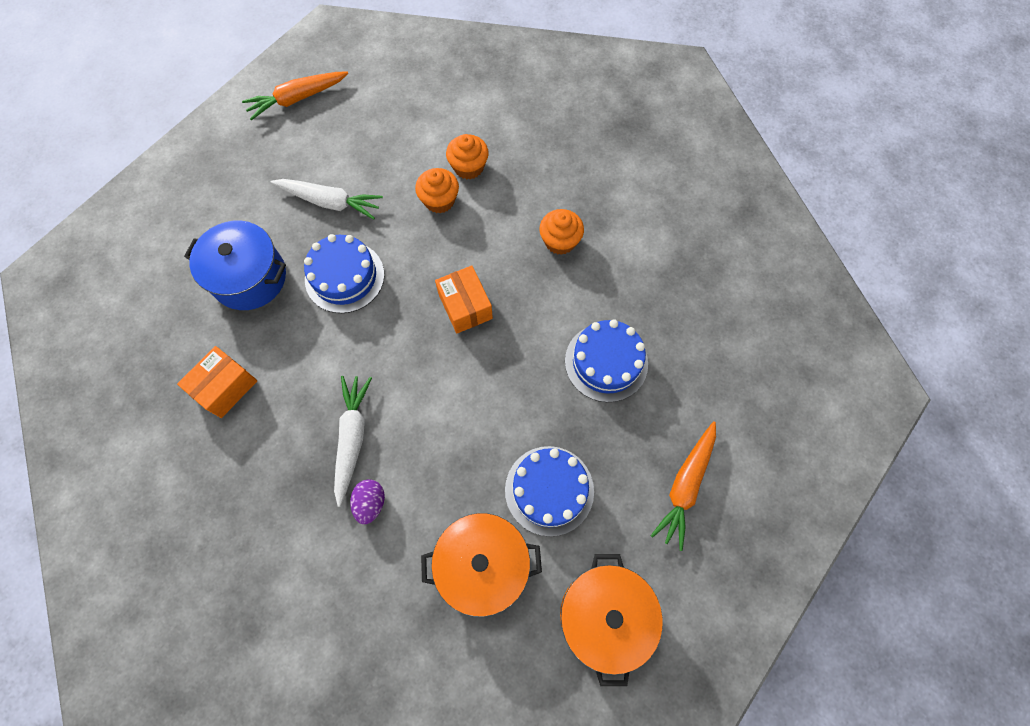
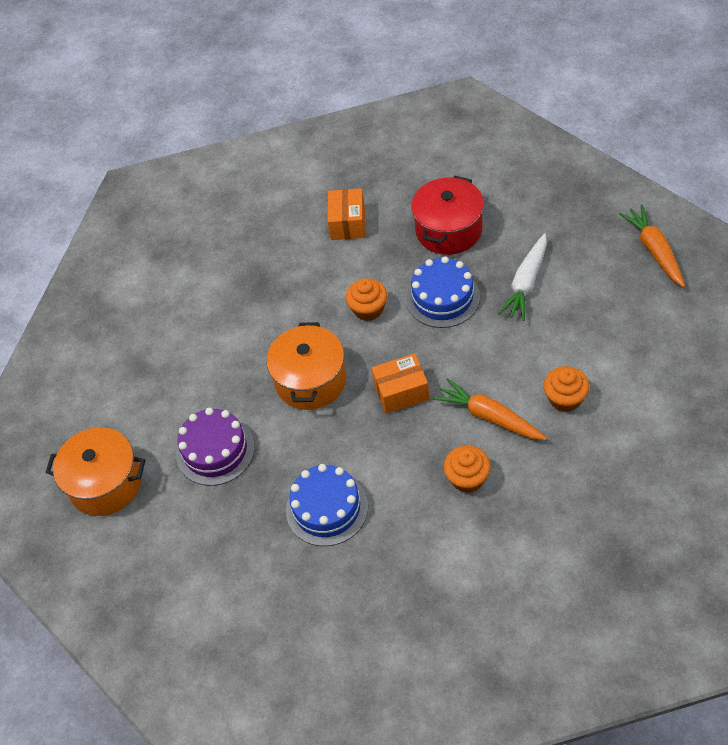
camera: 105 degrees right, 15 degrees down
(225, 387) = (348, 223): orange box -> orange box turned 45 degrees clockwise
(249, 277) = (448, 230): blue pot -> red pot
(352, 438) = (289, 309): white carrot -> none
(370, 503) = (233, 323): purple egg -> none
(439, 200) = (524, 372): orange cupcake -> orange cupcake (368, 309)
(483, 565) = (166, 399): orange pot -> orange pot (311, 380)
(549, 490) = (215, 450): blue cake -> purple cake
(685, 486) = (195, 562): orange carrot -> orange carrot (489, 416)

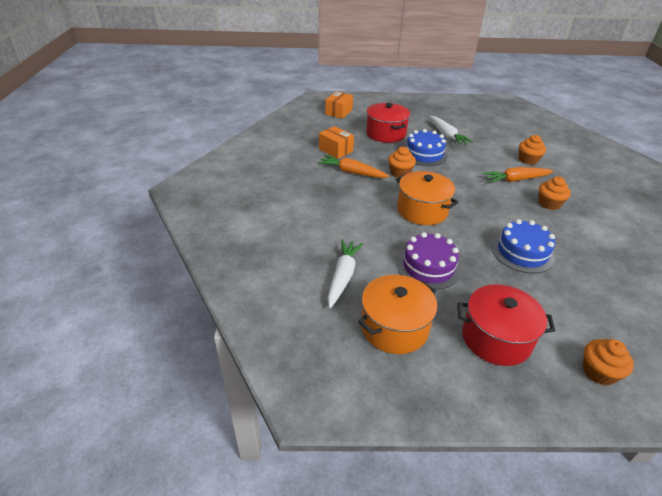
camera: 55 degrees left, 15 degrees down
(134, 402) = (343, 276): none -> white carrot
(164, 561) = (496, 338): none -> red pot
(193, 658) = (599, 372): none -> orange cupcake
(401, 392) = (468, 191): orange box -> orange box (338, 112)
(654, 250) = (471, 108): orange carrot -> orange carrot (352, 172)

